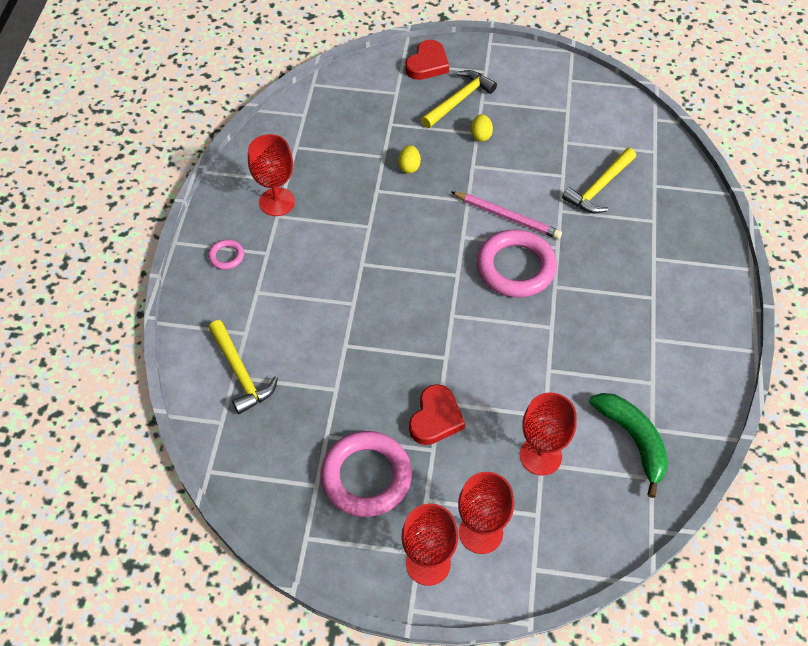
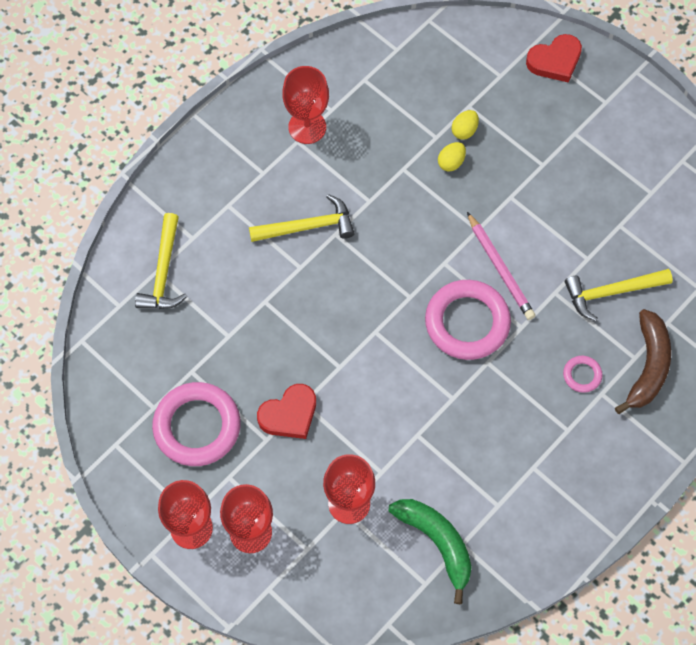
camera: 35 degrees right, 10 degrees up
(226, 256) = (227, 155): pink ring -> pink ring (582, 375)
(459, 100) = (554, 119): yellow hammer -> yellow hammer (308, 226)
(481, 135) = (544, 169): yellow egg -> yellow egg (464, 130)
(633, 440) = (437, 543): green banana -> green banana turned 45 degrees counterclockwise
(668, 221) = (648, 366): none -> brown banana

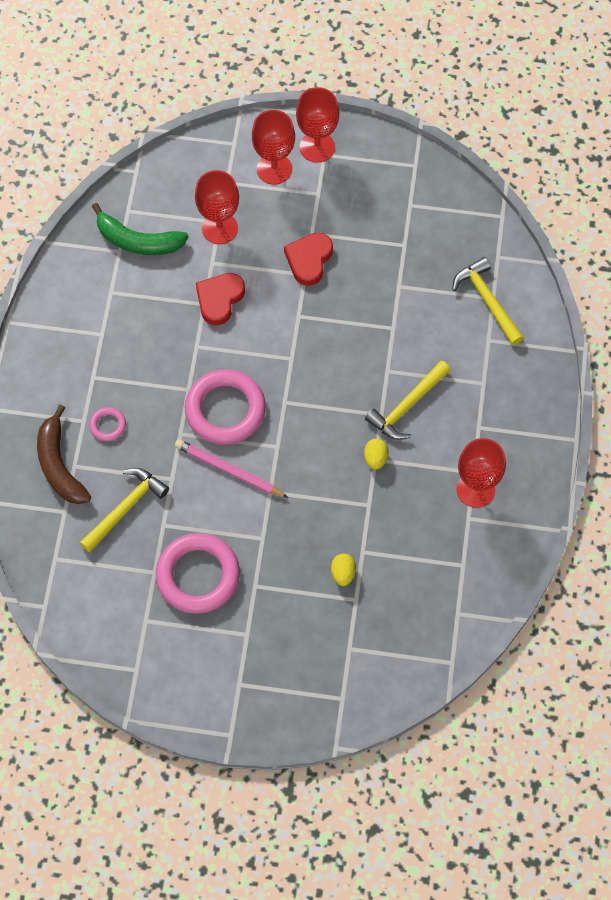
camera: 145 degrees right, 0 degrees up
(197, 426) = (368, 211): pink ring -> pink ring (198, 575)
(451, 162) = (333, 536): yellow egg -> yellow egg (375, 458)
(555, 61) = (311, 696): red heart -> red heart (219, 299)

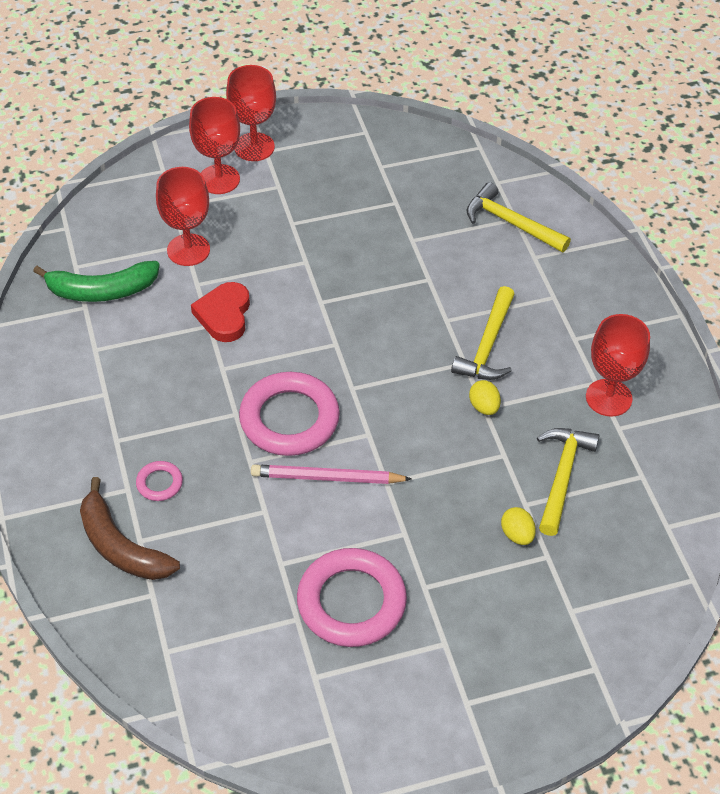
camera: 25 degrees left, 15 degrees down
(125, 508) = (225, 562): yellow hammer -> yellow hammer (562, 476)
(309, 260) = (302, 247): red heart -> none

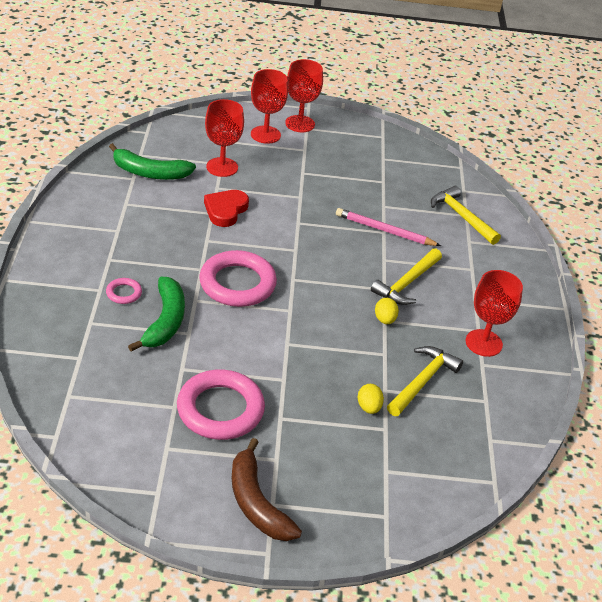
camera: 15 degrees right, 10 degrees down
(121, 546) = (75, 322): brown banana -> brown banana (256, 502)
(229, 505) = (165, 321): none -> green banana
(327, 478) = (245, 327): pink pencil -> pink pencil (384, 230)

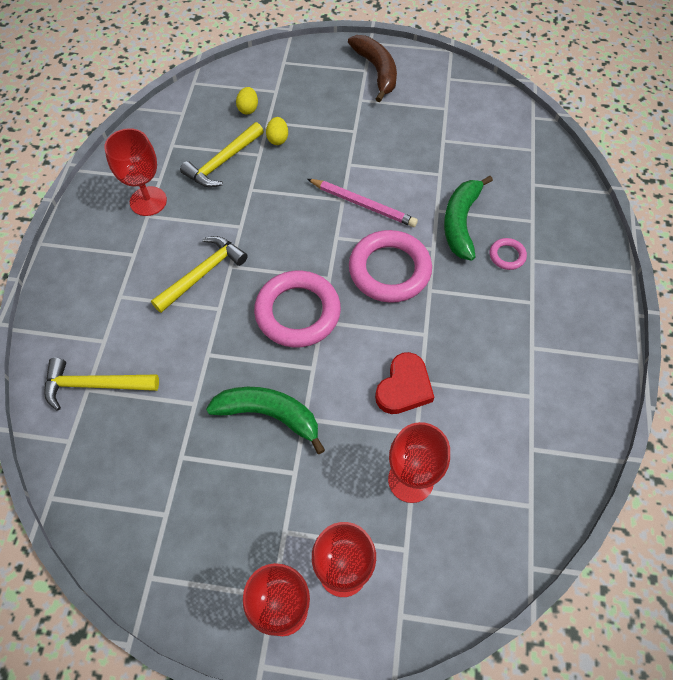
camera: 170 degrees left, 20 degrees up
(149, 173) = (511, 462): green banana -> green banana (269, 415)
(220, 409) = (404, 137): pink ring -> pink ring (297, 312)
(384, 230) = (205, 356): pink pencil -> pink pencil (363, 204)
(385, 320) = (240, 227): yellow egg -> yellow egg (248, 109)
(461, 217) = (95, 385): yellow hammer -> yellow hammer turned 120 degrees clockwise

